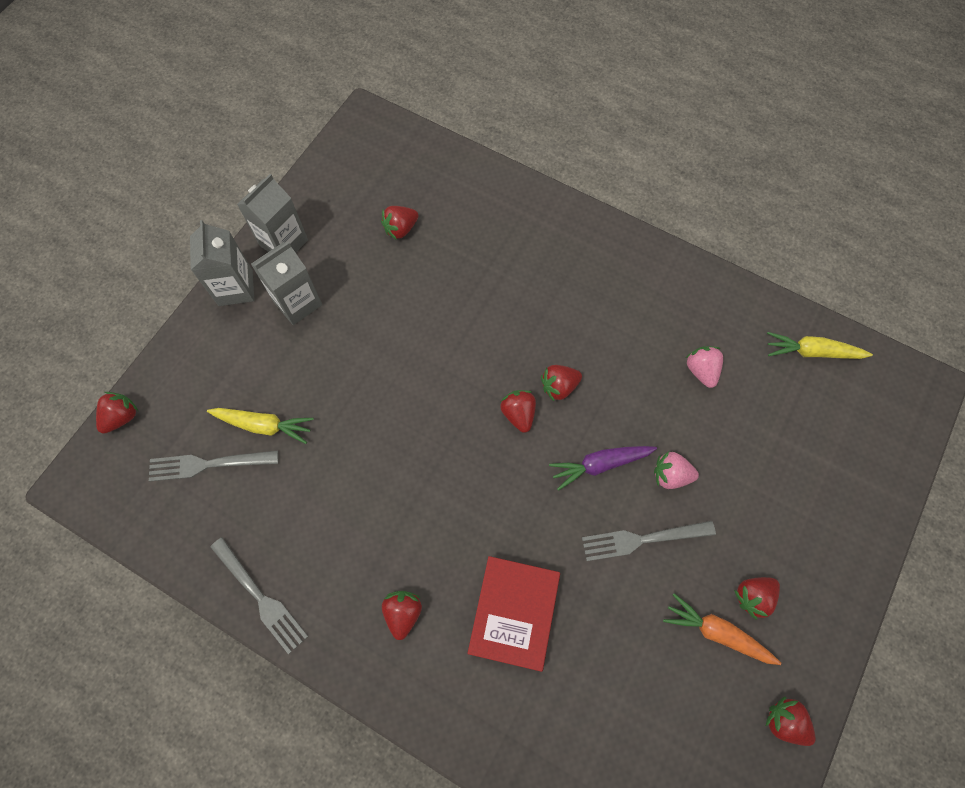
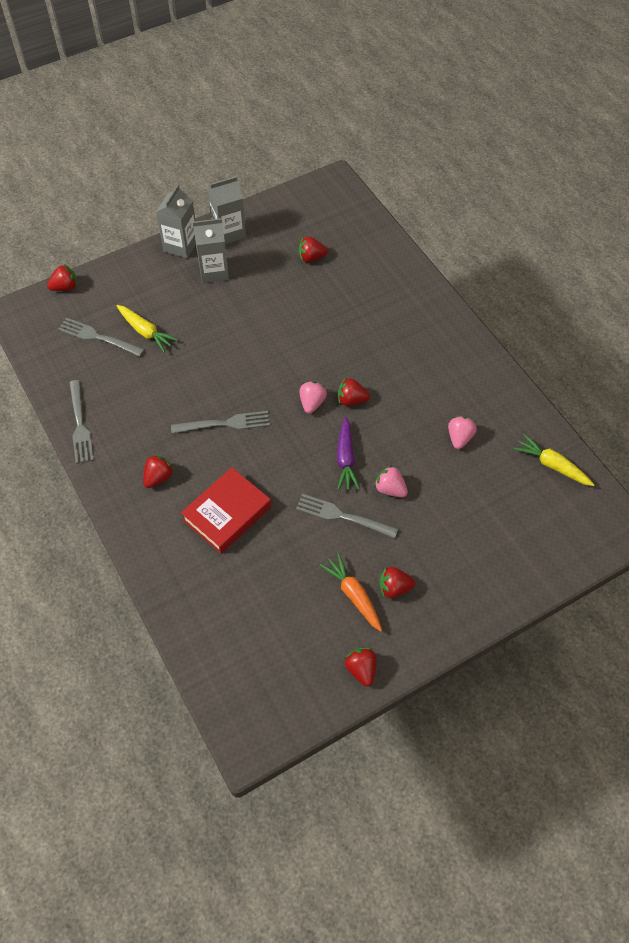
camera: 30 degrees right, 10 degrees down
(436, 496) = (225, 423): none -> grey fork
(518, 414) = (312, 403): red strawberry -> pink strawberry
(600, 464) = (345, 459): purple carrot -> purple carrot turned 105 degrees counterclockwise

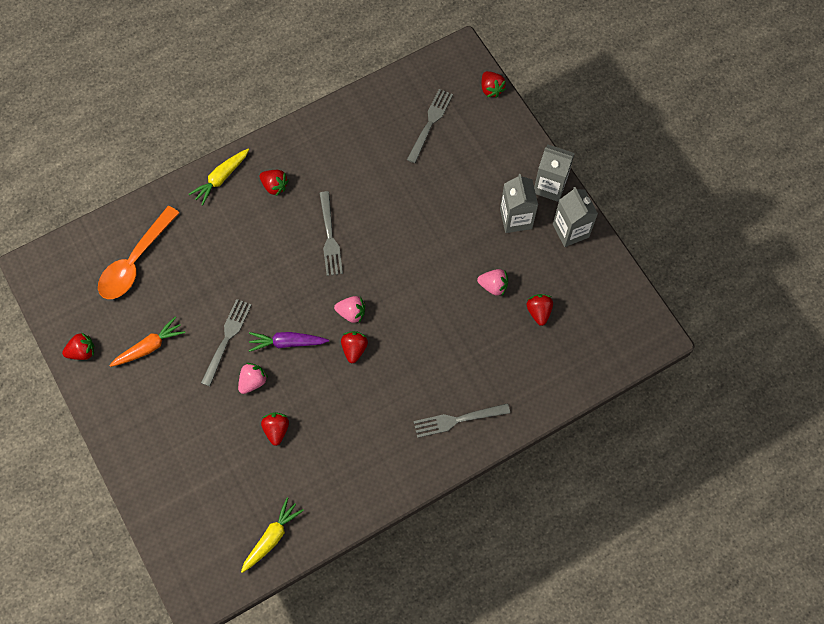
camera: 90 degrees right, 10 degrees up
(80, 424) = (332, 119): grey fork -> grey fork (457, 420)
(145, 332) = (437, 163): yellow carrot -> yellow carrot (221, 178)
(227, 513) = (235, 243): red book -> none
(246, 619) = (135, 261): none -> orange spoon
(394, 588) = (153, 381): red strawberry -> red strawberry (276, 430)
(459, 438) = (307, 449): pink strawberry -> pink strawberry (493, 286)

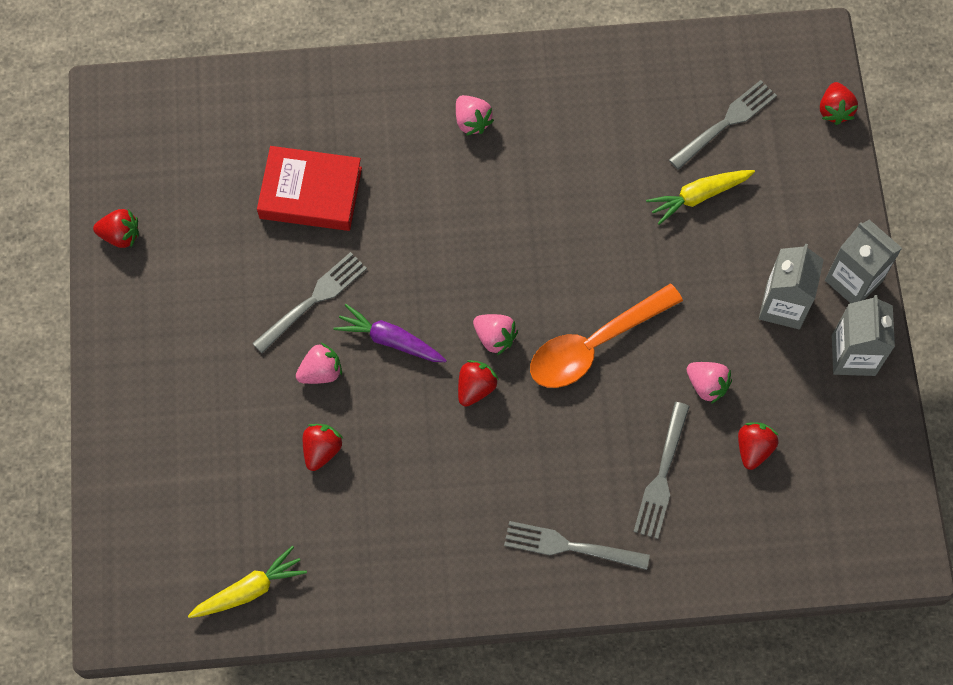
camera: 25 degrees right, 0 degrees up
(135, 261) = (242, 146): orange spoon -> orange spoon (594, 345)
(149, 347) = (208, 267): orange carrot -> none
(193, 273) = (310, 193): none -> red book
(221, 178) = (406, 81): yellow carrot -> yellow carrot (698, 196)
(274, 186) = (472, 121): red strawberry -> pink strawberry
(330, 237) = (514, 222): grey fork -> grey fork (662, 475)

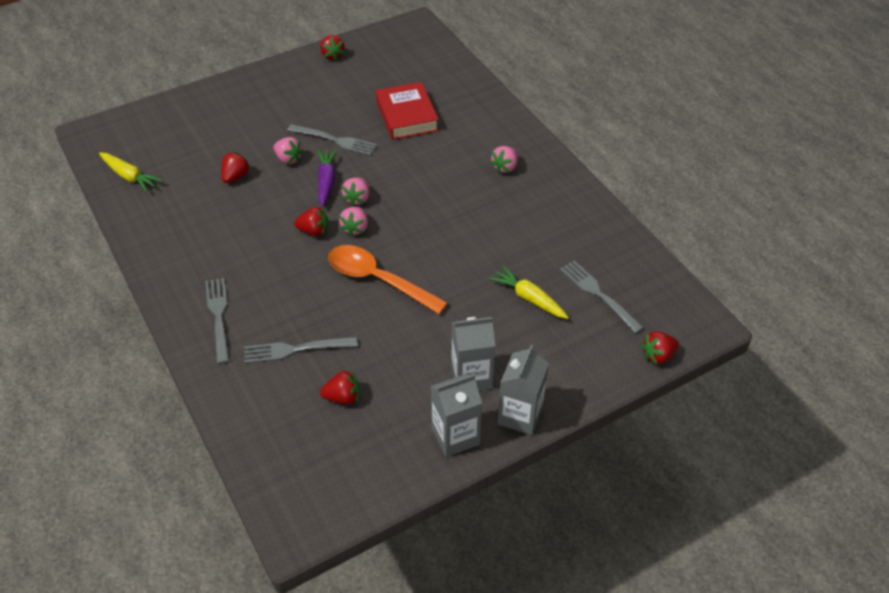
camera: 65 degrees right, 20 degrees down
(322, 450) = (235, 176): red strawberry -> red strawberry turned 60 degrees counterclockwise
(707, 385) = (380, 352): pink strawberry -> pink strawberry (357, 199)
(725, 123) = (598, 294): grey fork -> grey fork turned 150 degrees counterclockwise

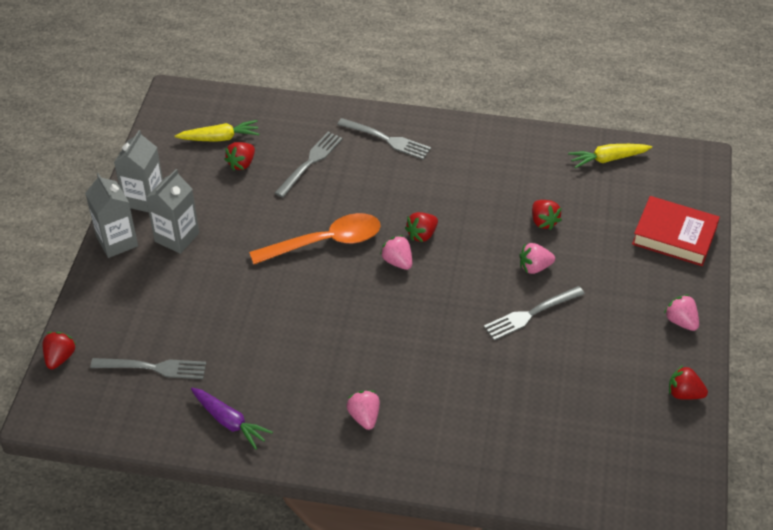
camera: 130 degrees right, 0 degrees up
(326, 181) = (477, 276): purple carrot -> purple carrot (229, 422)
(357, 199) = (432, 283): pink strawberry -> pink strawberry (681, 321)
(407, 116) = (517, 391): red book -> red book (674, 236)
(529, 298) = (202, 320): yellow carrot -> yellow carrot (219, 138)

